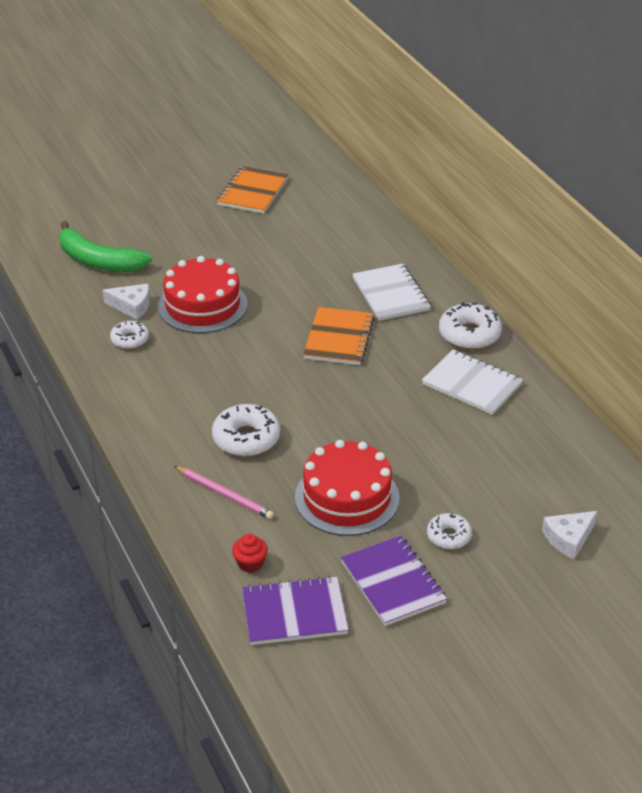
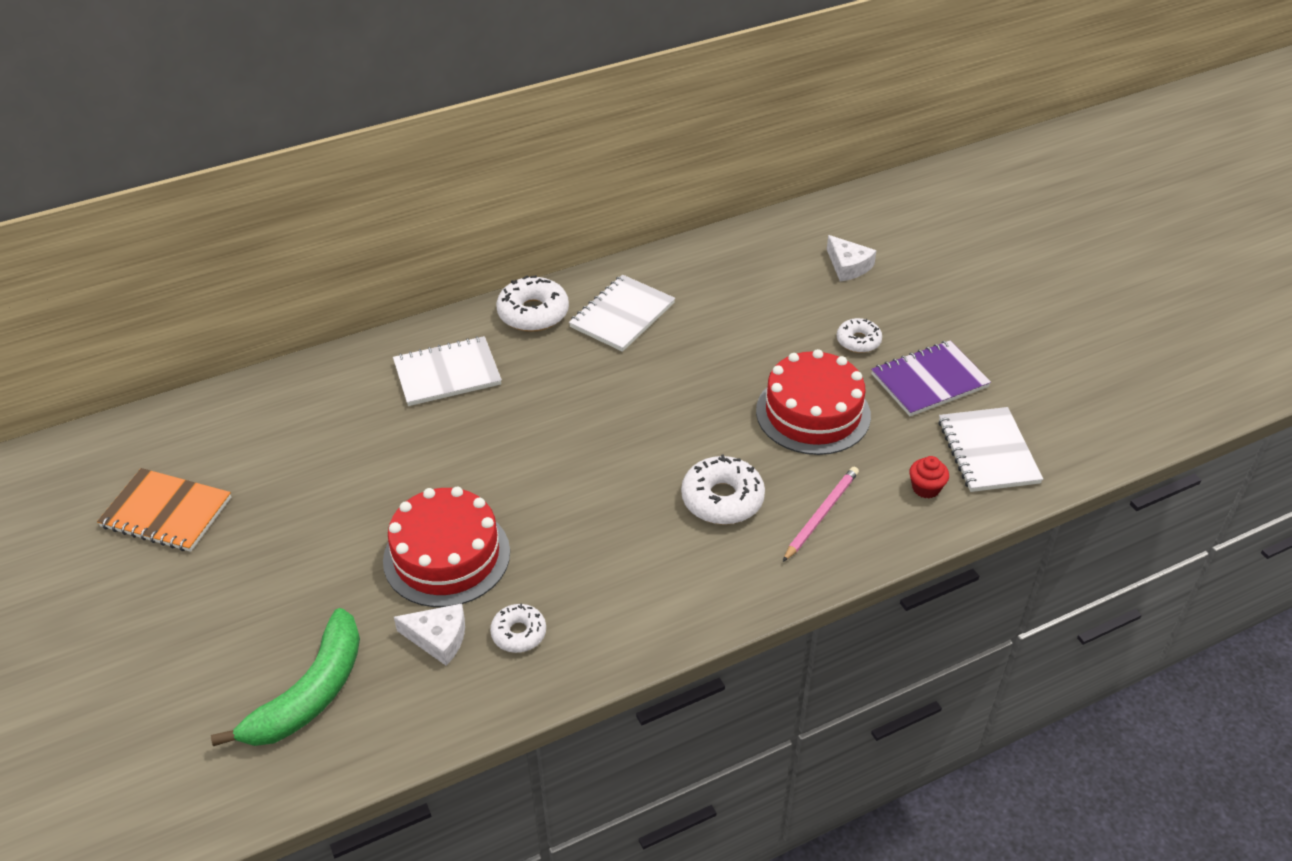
camera: 90 degrees left, 5 degrees up
(132, 306) = (438, 638): white cheese -> white cheese turned 90 degrees clockwise
(294, 613) = (988, 452): purple notebook -> white notebook
(338, 338) = (532, 420): orange notebook -> none

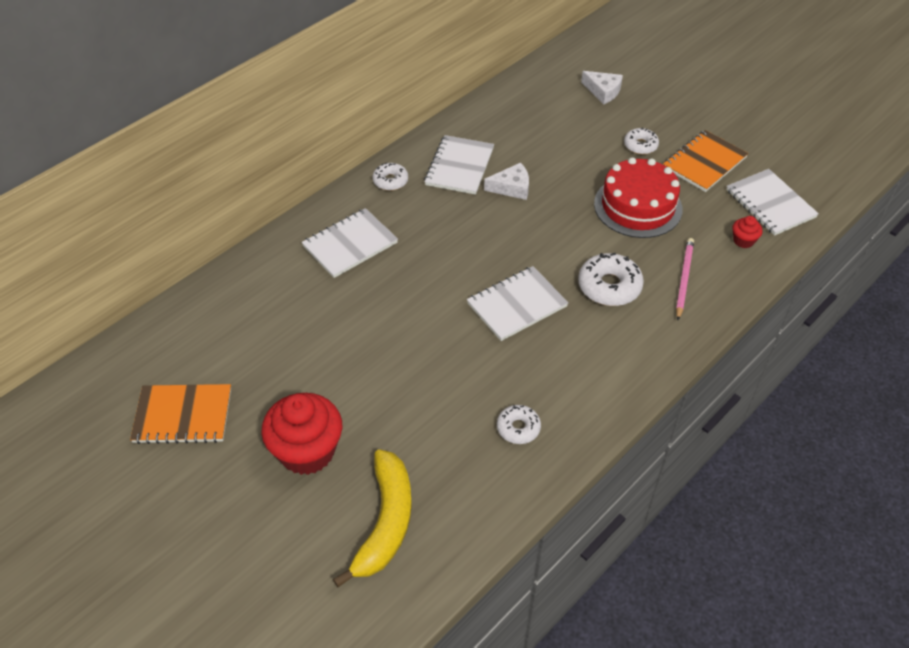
camera: 20 degrees left, 5 degrees up
(271, 589) = (307, 451): none -> red cupcake
(310, 693) = (385, 522): green banana -> yellow banana
(438, 638) = (460, 450): white cheese -> white cheese (512, 187)
(446, 556) = (430, 386): red cake -> none
(533, 313) = (390, 181): white donut -> white donut, size x0.61
(598, 491) = (517, 305): none -> white notebook
(929, 381) = (704, 163): purple notebook -> orange notebook

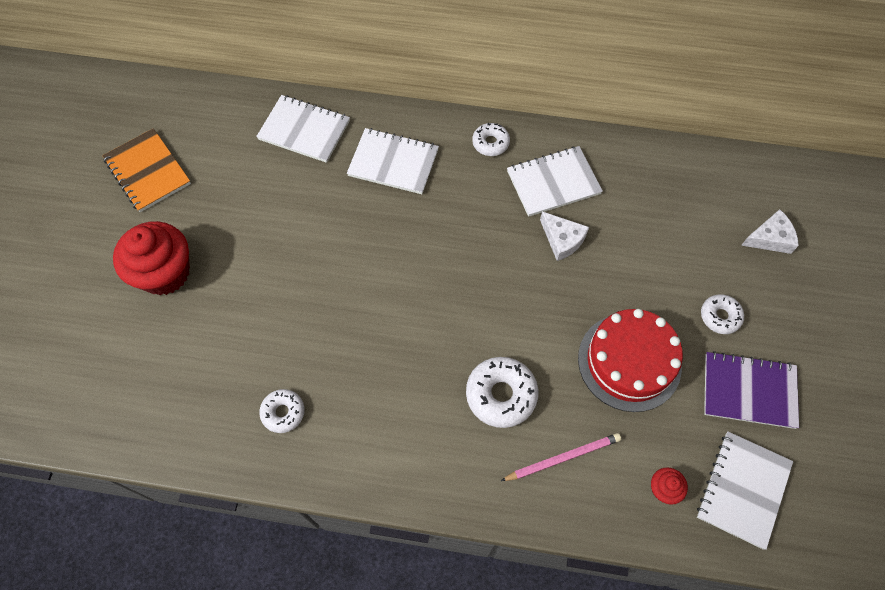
camera: 55 degrees right, 15 degrees up
(385, 522) = (132, 370): yellow banana -> none
(517, 305) = (420, 330): white notebook -> white notebook (304, 130)
(603, 91) = (770, 238): white cheese -> white cheese turned 105 degrees counterclockwise
(704, 163) = (749, 391): orange notebook -> purple notebook

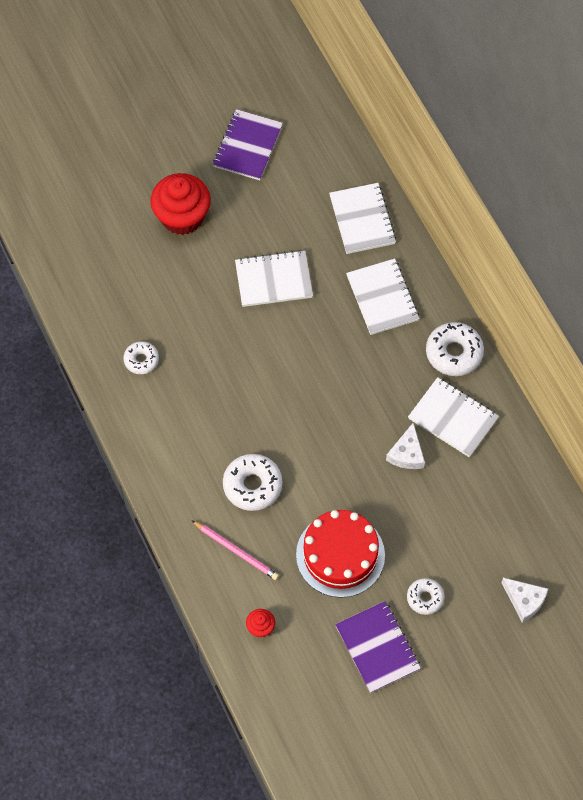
camera: 55 degrees right, 0 degrees up
(148, 171) = (248, 146): orange notebook -> purple notebook
(490, 143) = (454, 353): white donut -> white donut, size x1.63
(743, 490) = (297, 680): white notebook -> white notebook (273, 280)

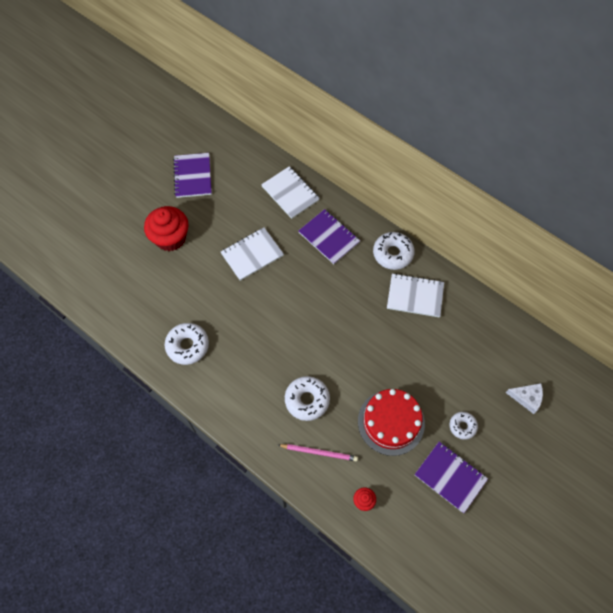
camera: 25 degrees left, 0 degrees up
(141, 360) = (187, 346): white donut -> white donut, size x1.63
(382, 298) = (329, 237): white notebook -> purple notebook
(406, 453) = (398, 332): white cheese -> none

